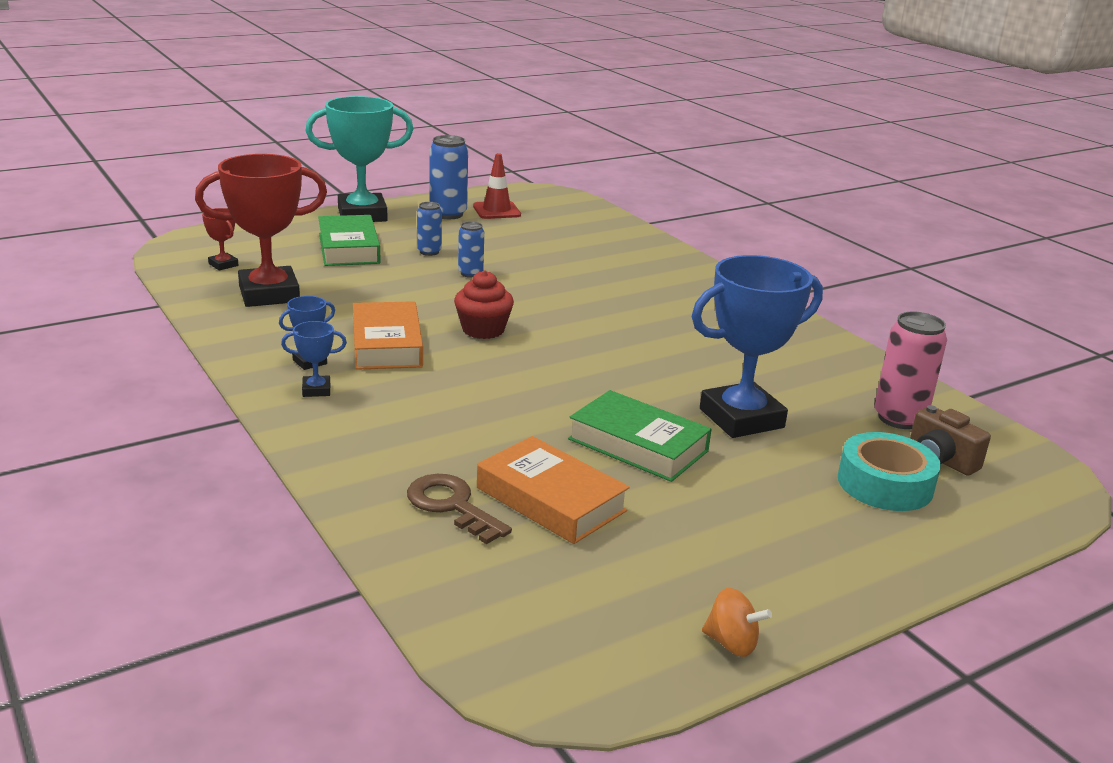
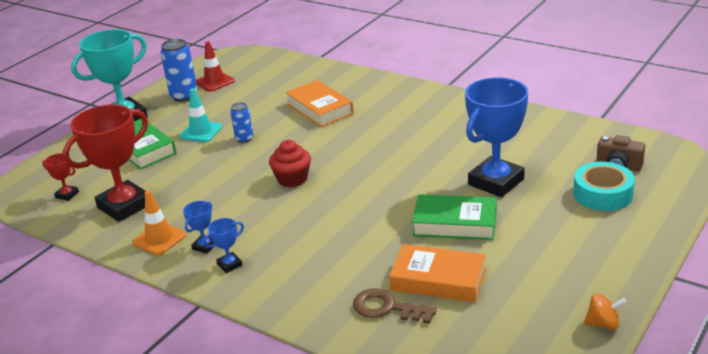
camera: 20 degrees left, 5 degrees up
(269, 338) = (159, 239): none -> orange traffic cone
(387, 344) = (242, 213): orange book -> orange book (320, 109)
(429, 252) = (201, 132): blue can -> turquoise traffic cone
(899, 418) = (578, 148): pink can -> none

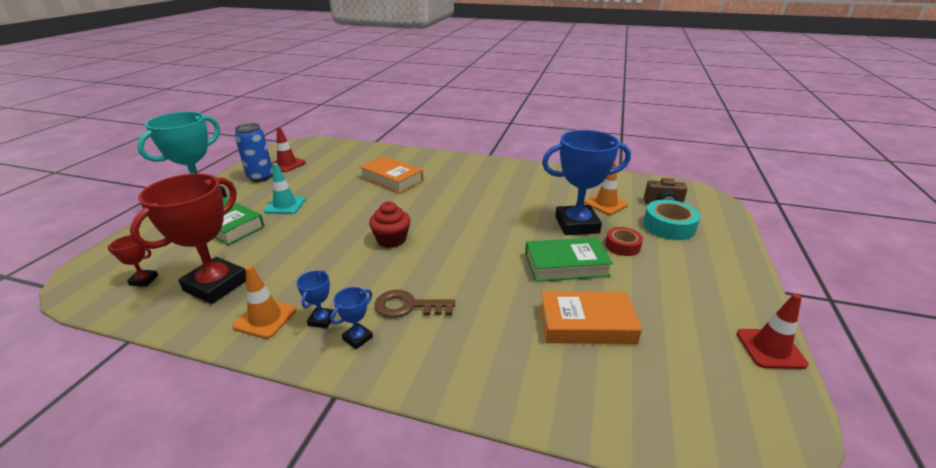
camera: 20 degrees left, 0 degrees up
(244, 139) = (330, 208): blue can -> none
(387, 308) = (555, 365): brown key -> brown key (408, 306)
(496, 182) = (577, 225): blue trophy -> blue trophy turned 60 degrees clockwise
(530, 210) = (622, 246): none -> red tape
(548, 160) = (606, 204): none -> orange traffic cone
(603, 324) = (770, 349): orange spinning top -> red traffic cone

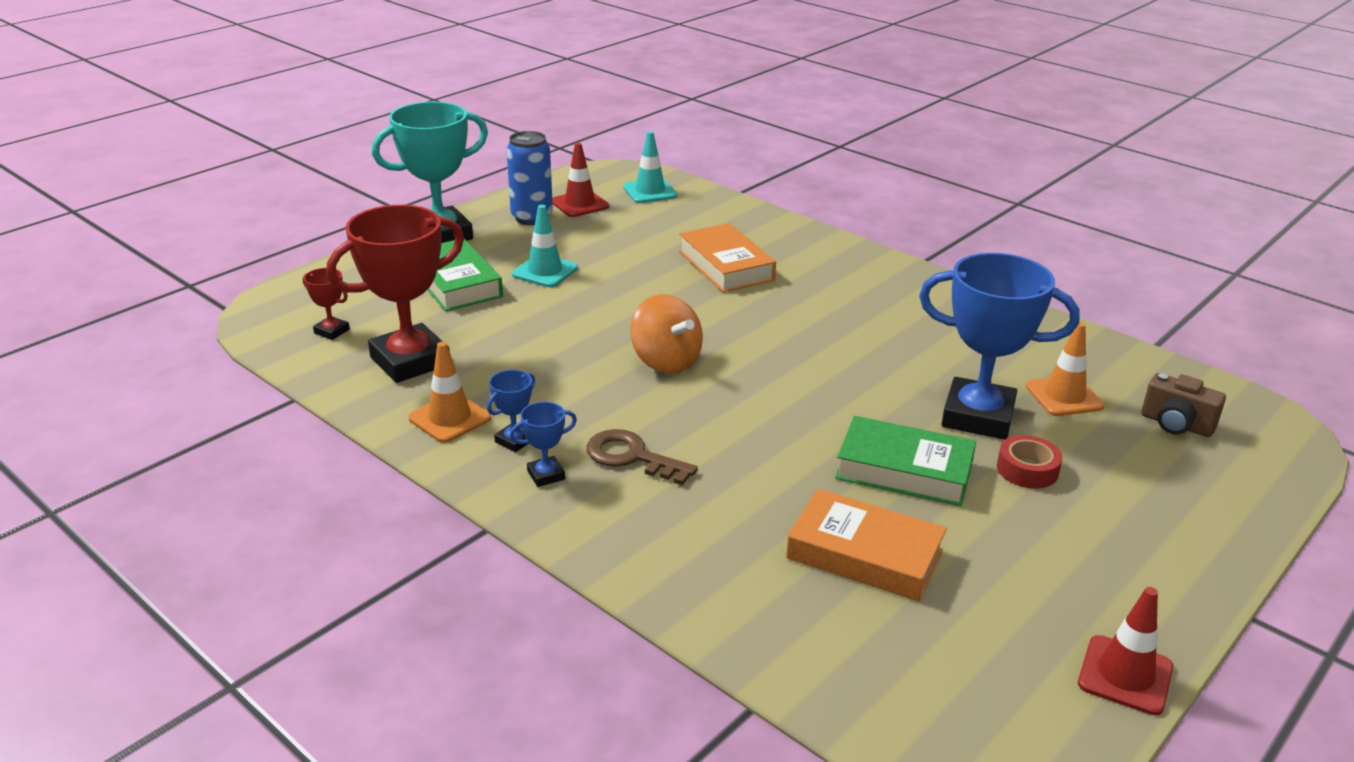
camera: 25 degrees right, 0 degrees up
(325, 150) = (650, 191): none -> turquoise traffic cone
(391, 239) = (666, 361): red cupcake -> orange spinning top
(669, 226) = (1146, 463): turquoise tape -> none

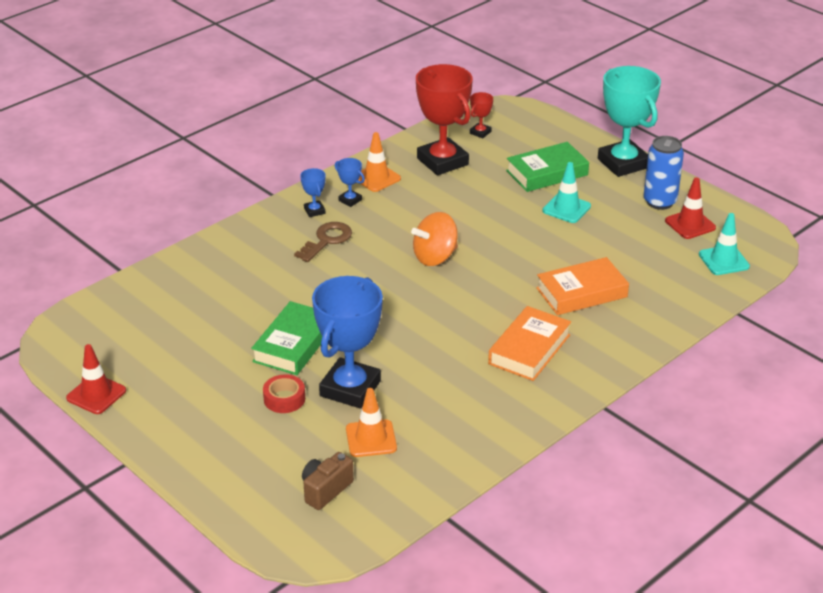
camera: 95 degrees right, 5 degrees up
(864, 554) = (217, 317): orange book -> orange book (529, 349)

